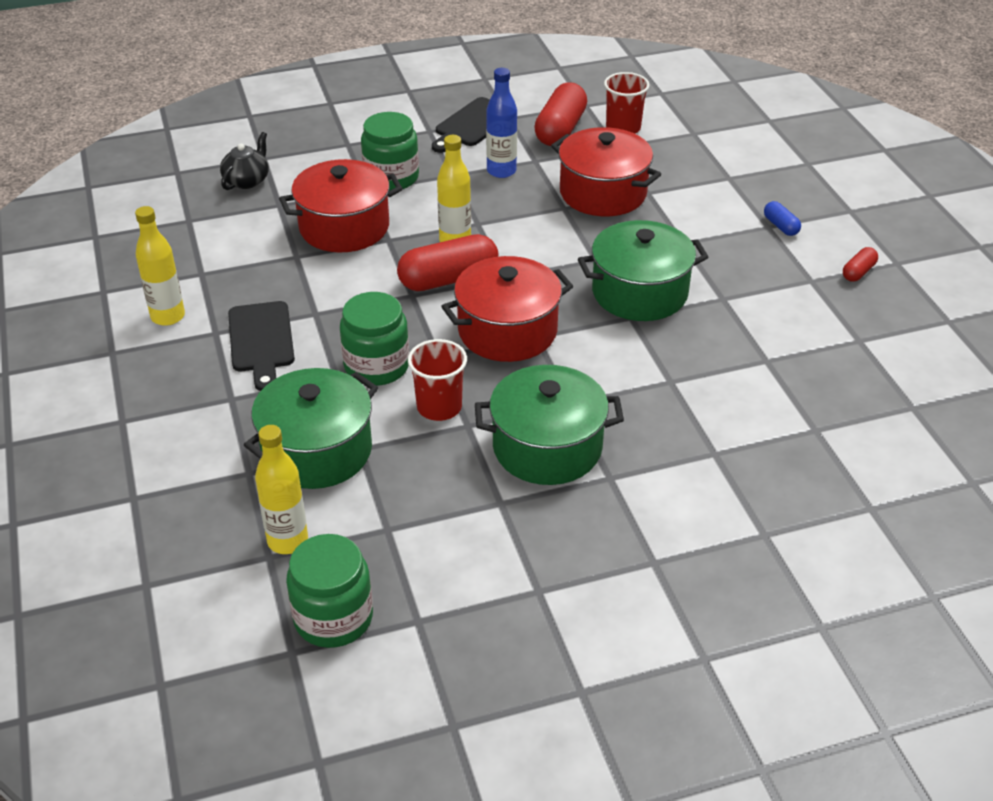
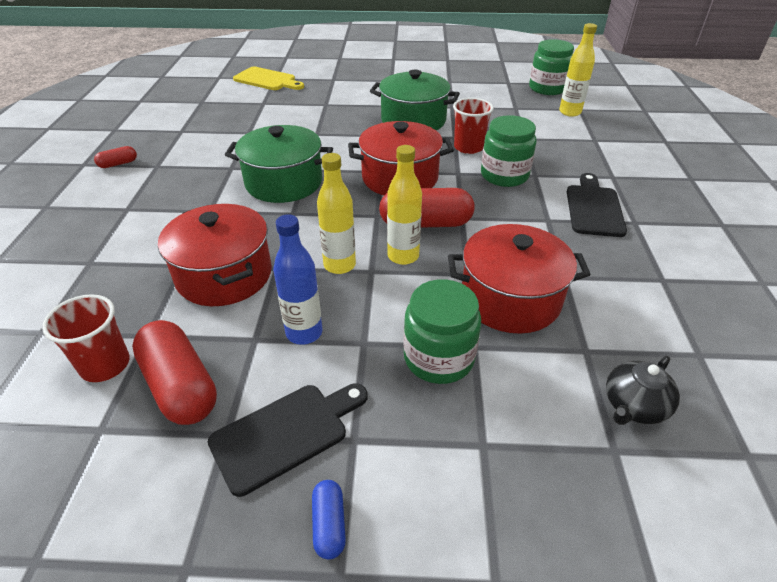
camera: 160 degrees left, 0 degrees up
(168, 316) = (683, 244): yellow bottle -> yellow bottle (339, 265)
(317, 451) = (551, 141): green pot -> none
(560, 129) = (180, 386): red capsule -> red capsule turned 75 degrees counterclockwise
(780, 226) = (117, 206): blue capsule -> blue capsule (329, 524)
(878, 497) = (267, 80): none -> yellow cutting board

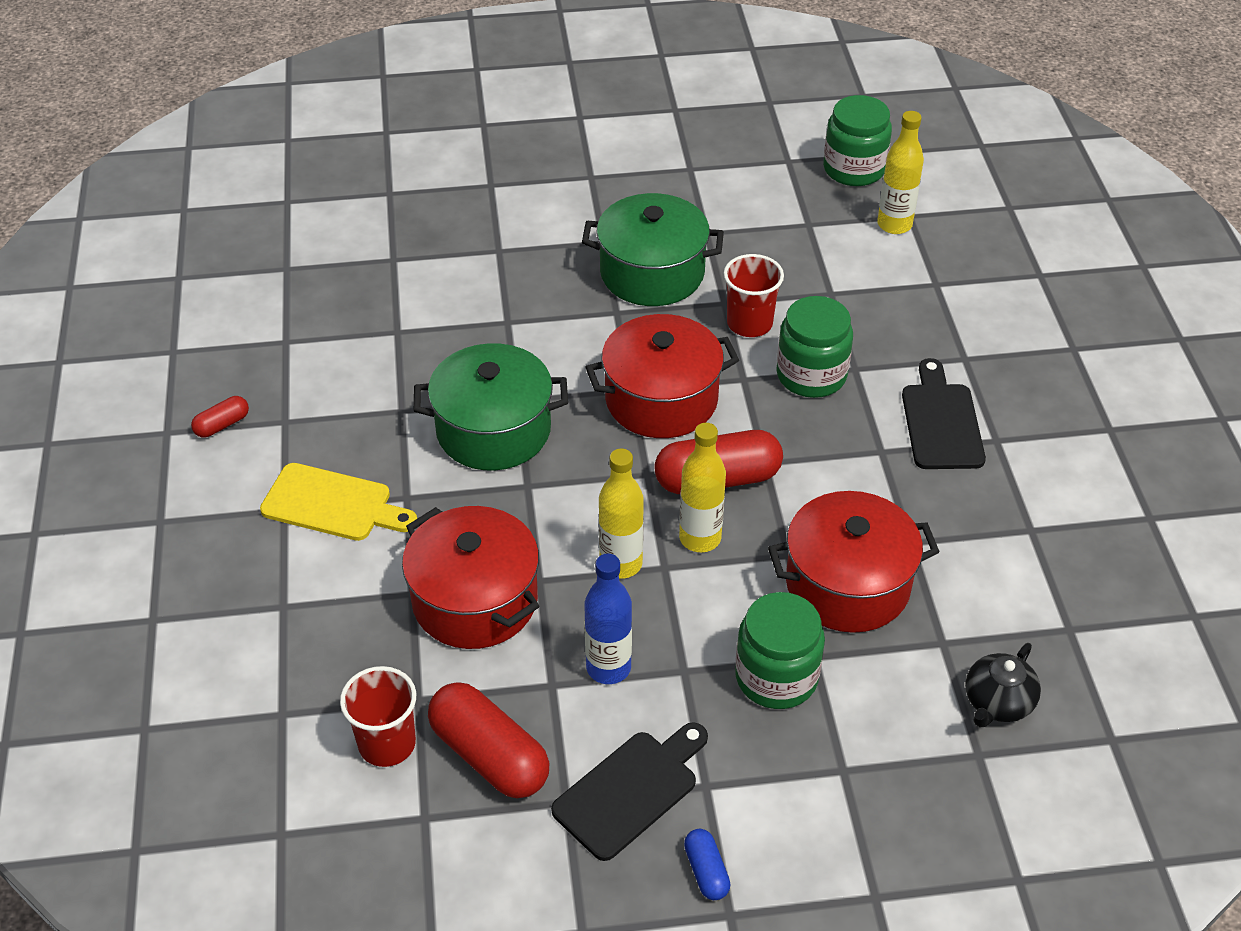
camera: 10 degrees left, 5 degrees up
(267, 80) = (377, 199): yellow cutting board -> yellow cutting board (333, 504)

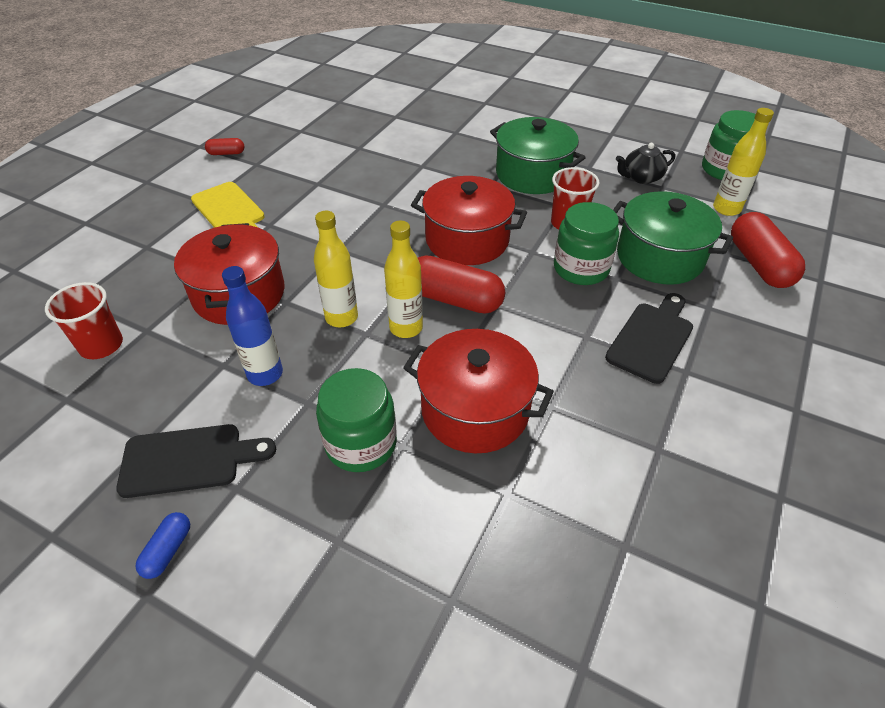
camera: 35 degrees right, 0 degrees up
(490, 755) = (141, 385): red capsule -> red capsule (759, 264)
(493, 430) = (353, 213): green pot -> green pot (659, 257)
(997, 702) = (507, 568): black teapot -> black teapot (641, 177)

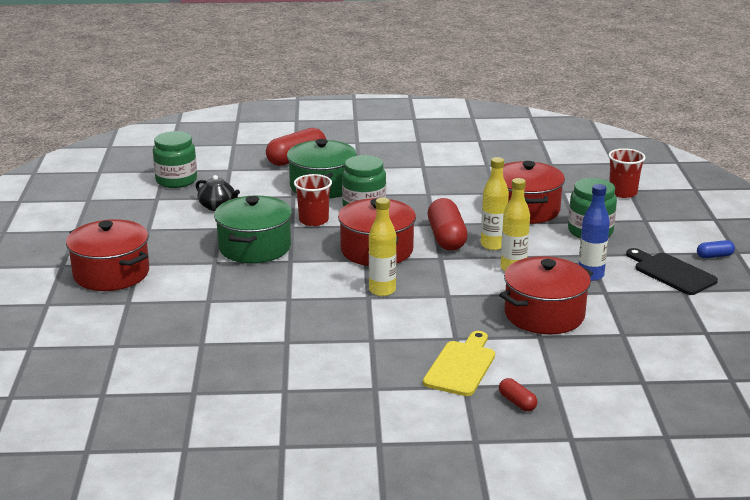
camera: 120 degrees left, 20 degrees down
(101, 345) = (658, 344): red cup -> red cup (622, 193)
(226, 153) = (374, 417): red capsule -> red capsule (517, 402)
(538, 104) = (111, 274): none -> red pot
(652, 338) = (407, 177): black cutting board -> none
(726, 209) = (236, 174): yellow bottle -> yellow bottle (382, 290)

